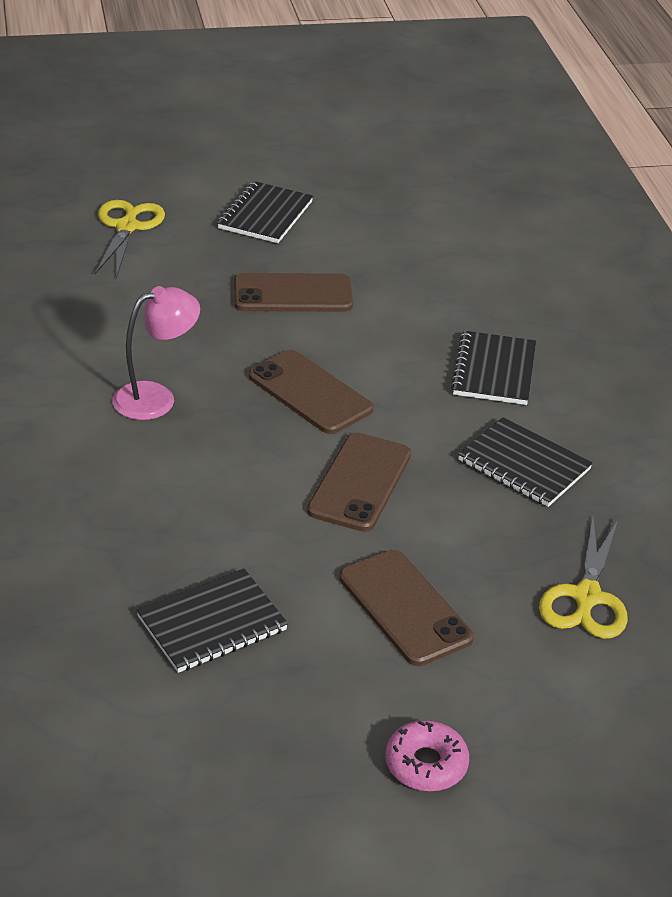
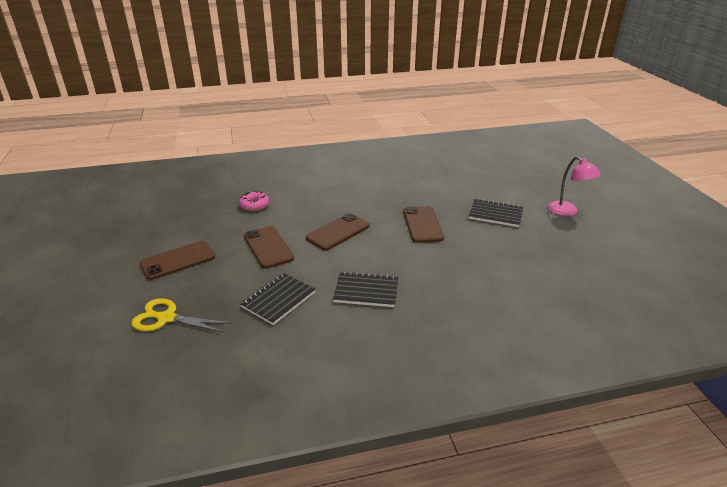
camera: 90 degrees right, 5 degrees down
(127, 227) = (463, 180): yellow scissors -> none
(156, 397) = (330, 195): pink lamp -> pink lamp (567, 211)
(212, 624) = (184, 215): black notebook -> none
(360, 482) = (268, 247): brown phone -> brown phone turned 45 degrees clockwise
(426, 764) = (83, 266): pink donut -> pink donut (254, 205)

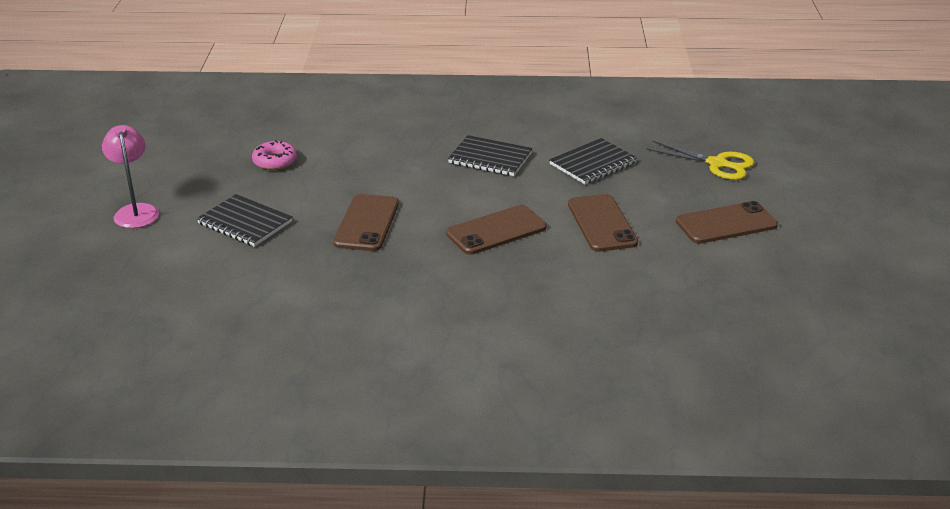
camera: 165 degrees left, 0 degrees up
(254, 205) = (622, 298): pink donut -> pink donut (275, 161)

